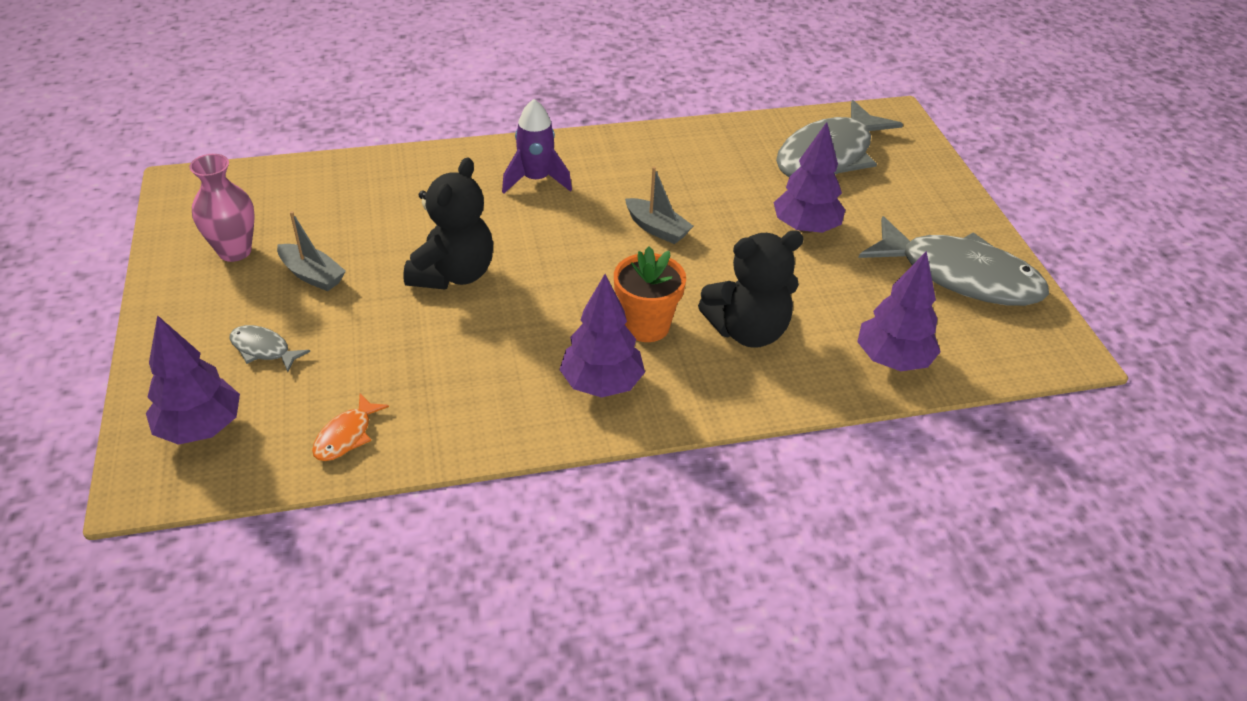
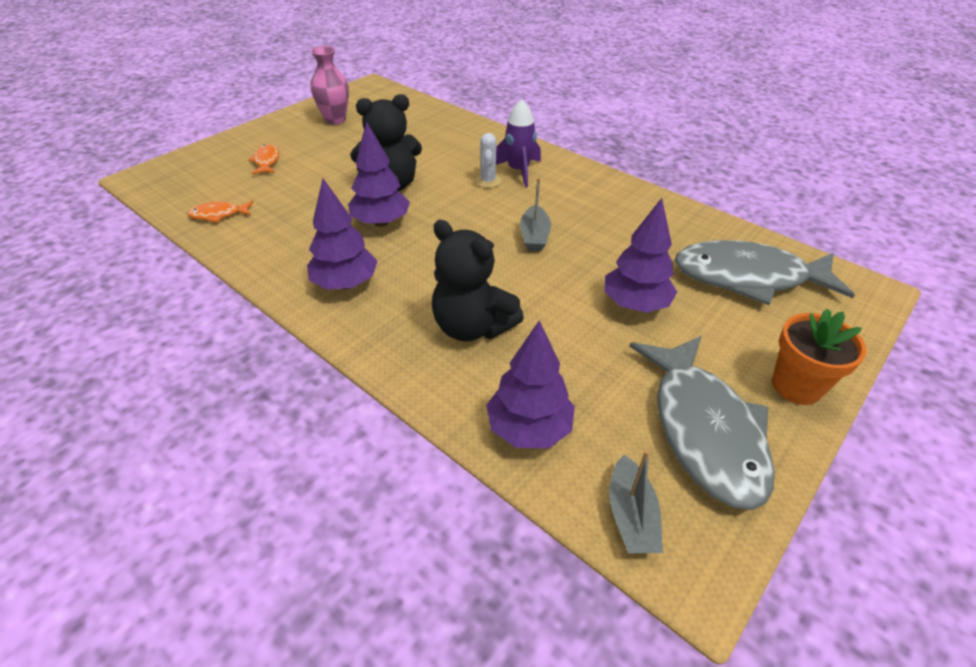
camera: 55 degrees right, 0 degrees up
(200, 428) = (192, 172): purple tree -> purple tree (381, 222)
(263, 349) = (267, 161): grey fish -> orange fish
(312, 275) = (340, 146): grey boat -> grey boat (631, 516)
(529, 207) = (488, 181): none -> white cactus
(646, 326) = (424, 277): orange flower pot -> orange flower pot (796, 386)

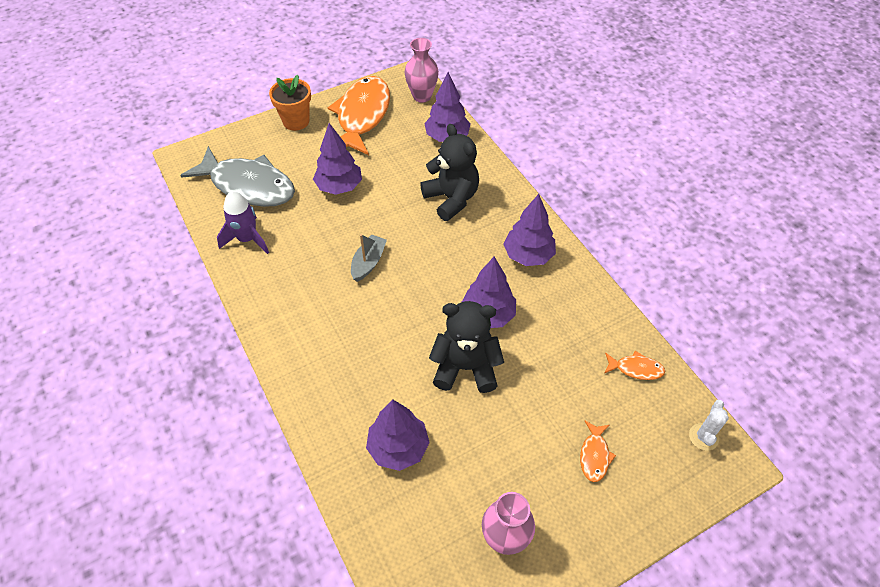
camera: 160 degrees left, 10 degrees up
(429, 138) = (398, 447): none -> purple tree
(488, 181) = (370, 345): white cactus -> white cactus (703, 437)
(518, 171) = (332, 352): purple rocket -> purple rocket (247, 239)
(631, 516) = (422, 96): grey boat -> pink vase
(704, 430) = (362, 116): grey fish -> orange fish

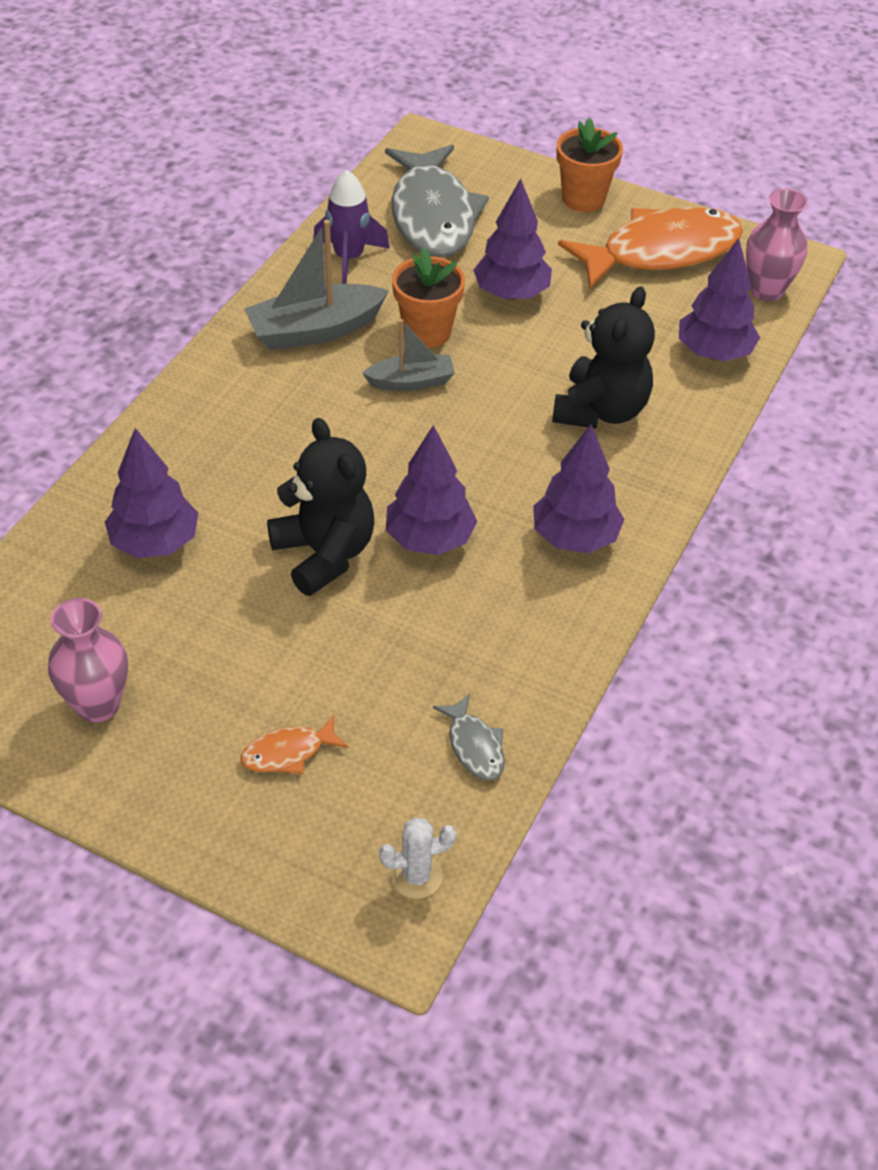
camera: 55 degrees right, 5 degrees down
(291, 284) = (315, 330): none -> grey boat
(337, 236) = (427, 332): none -> orange flower pot
(636, 369) = (474, 746): orange fish -> grey fish

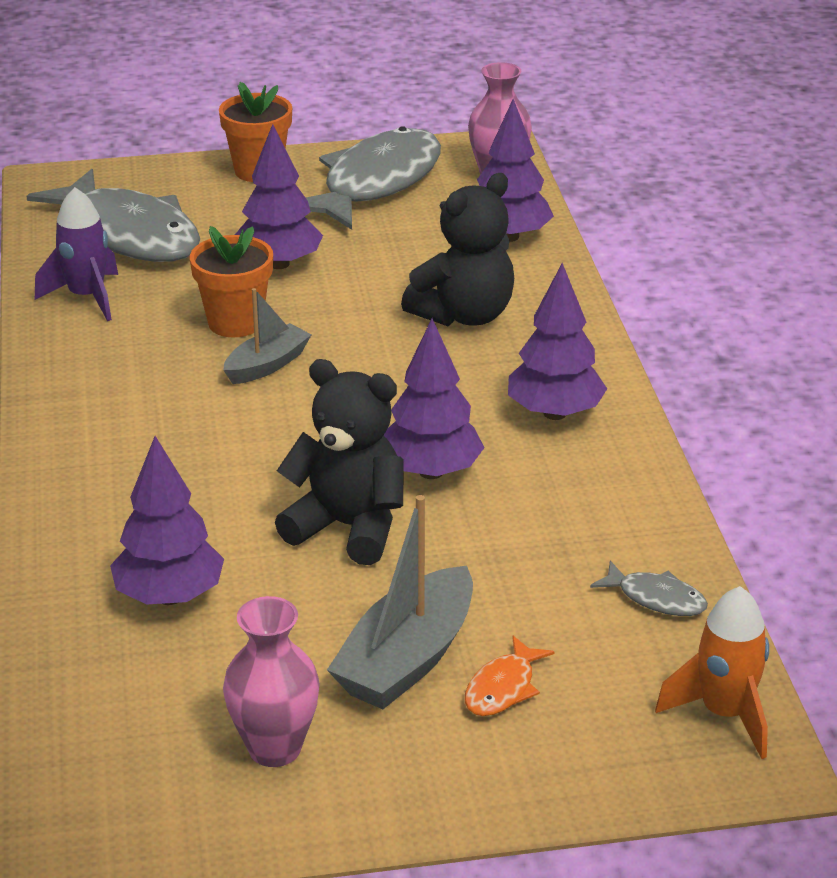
camera: 35 degrees left, 15 degrees down
(315, 330) = (122, 365): grey boat -> grey boat (407, 659)
(416, 876) = (724, 714): white cactus -> orange rocket
(600, 410) = (464, 315): black teddy bear -> black teddy bear turned 60 degrees clockwise
(661, 252) = (376, 183): orange fish -> grey fish

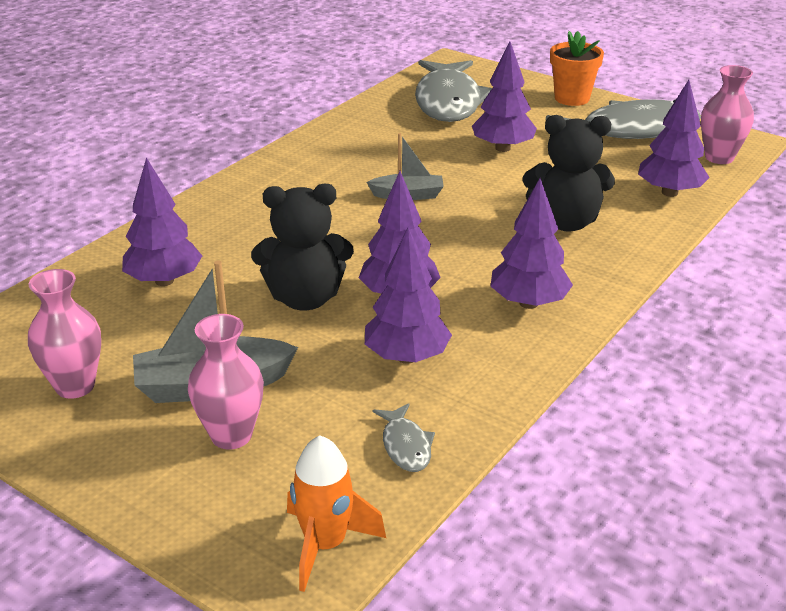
camera: 45 degrees right, 0 degrees up
(87, 297) = (376, 122): purple rocket -> none
(235, 323) = (428, 167): orange flower pot -> none
(348, 527) = (305, 298): black teddy bear -> black teddy bear turned 105 degrees clockwise
(503, 688) = (231, 435): orange fish -> pink vase
(533, 525) = (406, 357): none -> purple tree

